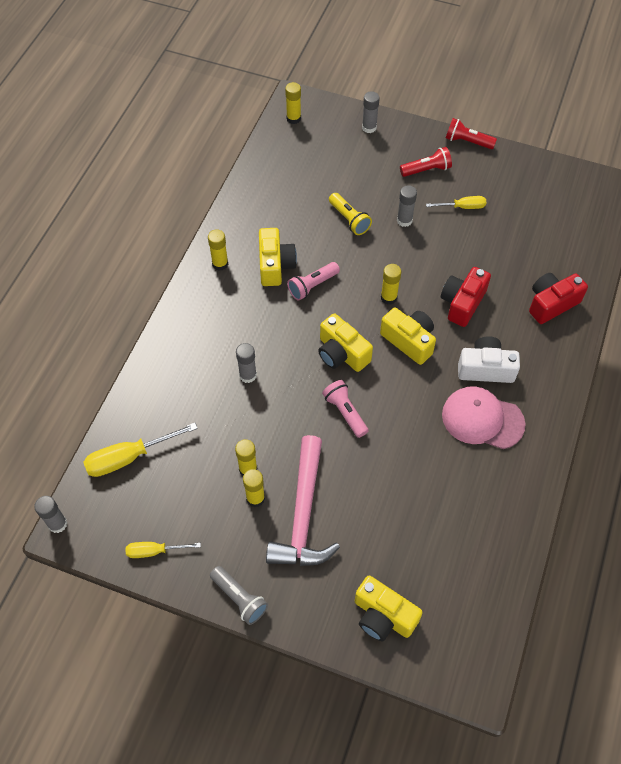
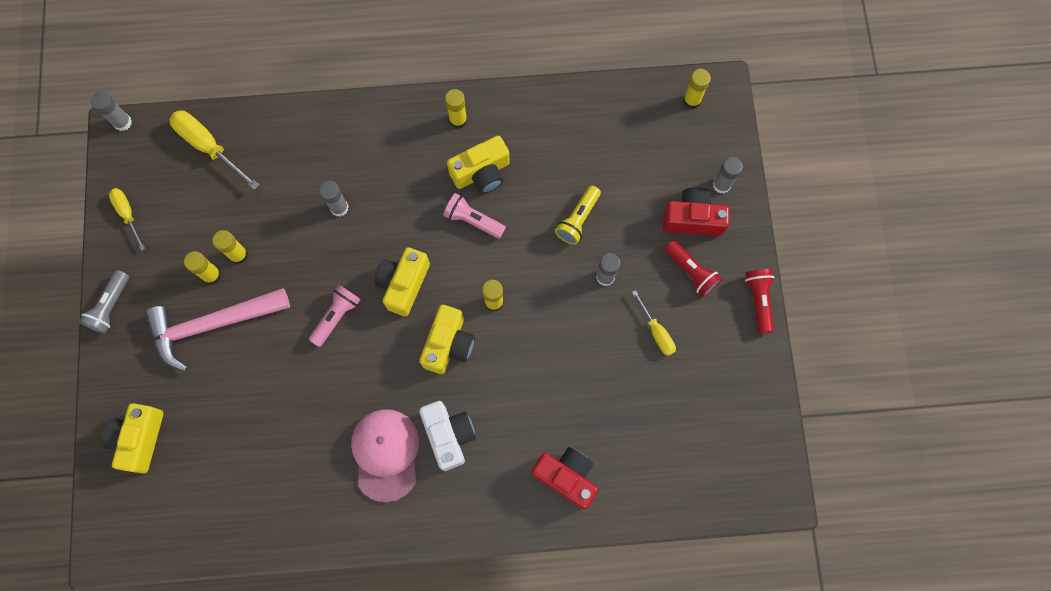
camera: 65 degrees right, 15 degrees up
(462, 303) = (522, 380): red camera -> red camera (693, 219)

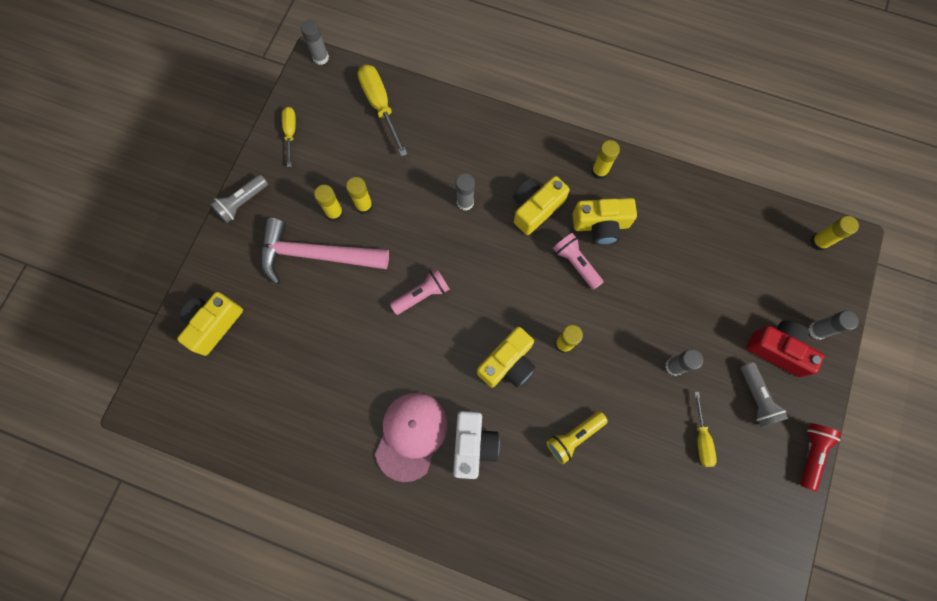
camera: 25 degrees right, 0 degrees up
(403, 284) = (491, 292): yellow camera -> yellow camera (535, 208)
(566, 477) = (563, 534): red camera -> none
(578, 219) = (670, 303): yellow flashlight -> yellow flashlight (574, 437)
(691, 272) = (756, 398): red flashlight -> grey flashlight

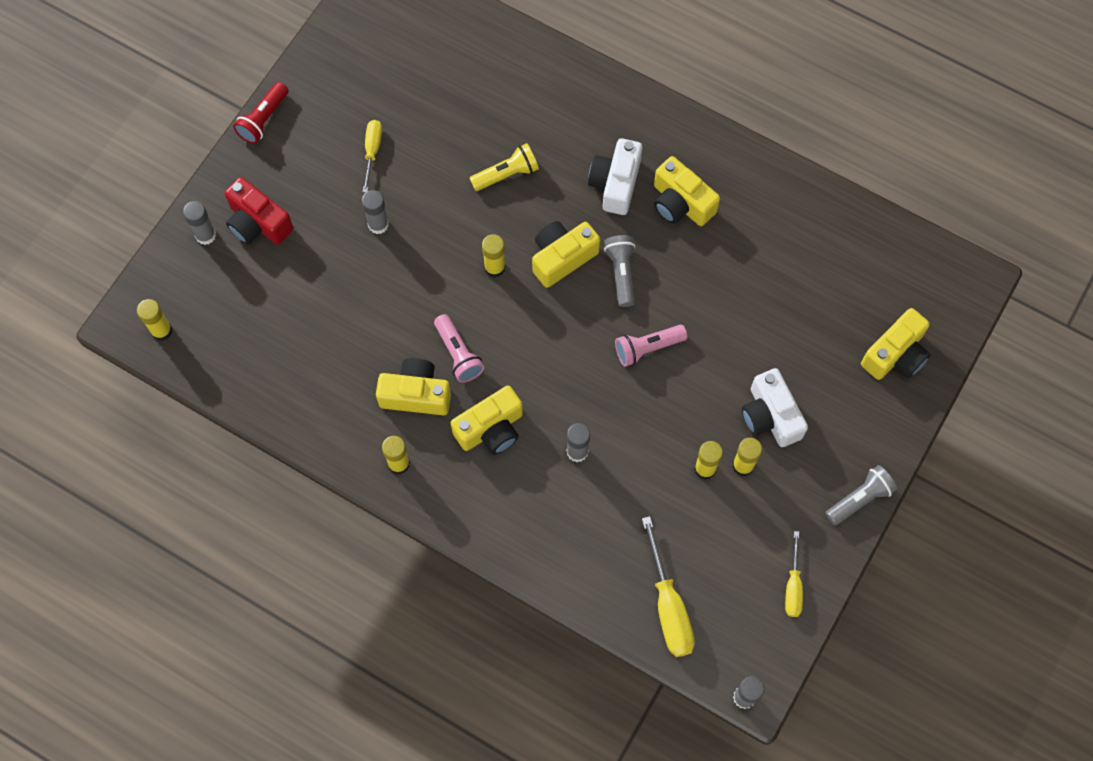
camera: 170 degrees left, 5 degrees down
(316, 255) = (770, 416): pink hammer -> white camera
(411, 435) = (680, 203): pink cap -> yellow camera
(756, 398) = (300, 179): grey flashlight -> grey flashlight (621, 273)

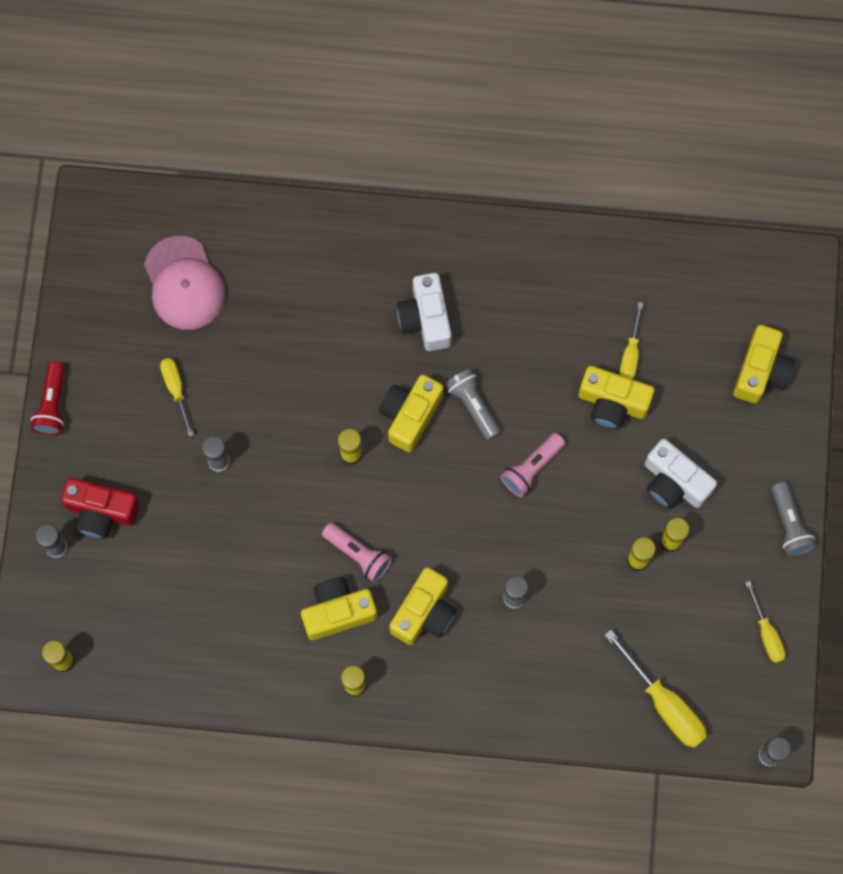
camera: 25 degrees left, 5 degrees up
(423, 69) = (184, 283): none -> pink cap
(506, 174) = (317, 355): yellow flashlight -> none
(680, 203) = (496, 311): yellow camera -> yellow camera (612, 403)
(783, 289) = (630, 354): none -> yellow screwdriver
(859, 499) = (789, 524): grey flashlight -> grey flashlight turned 135 degrees clockwise

